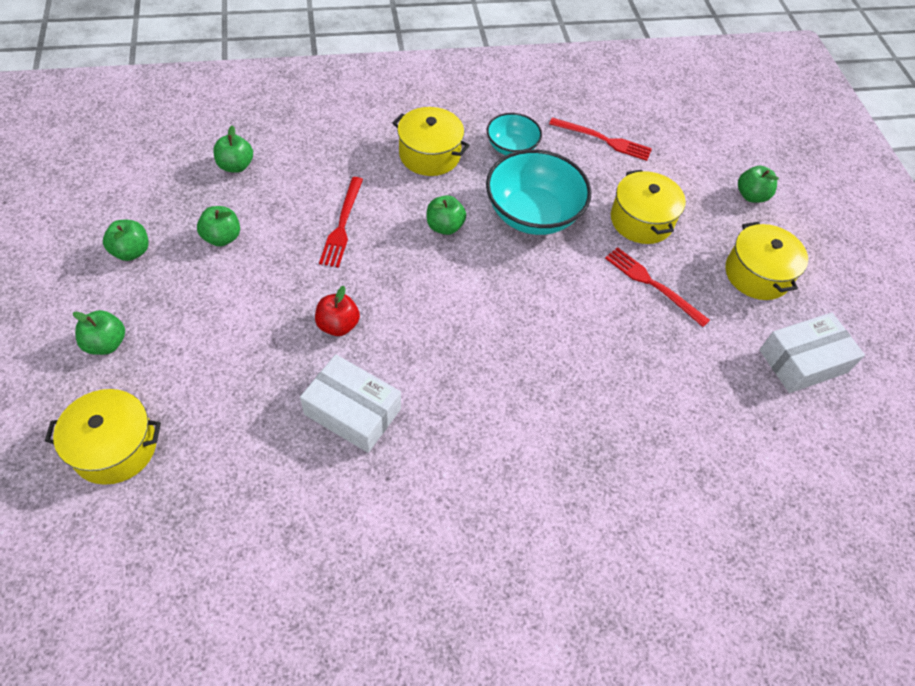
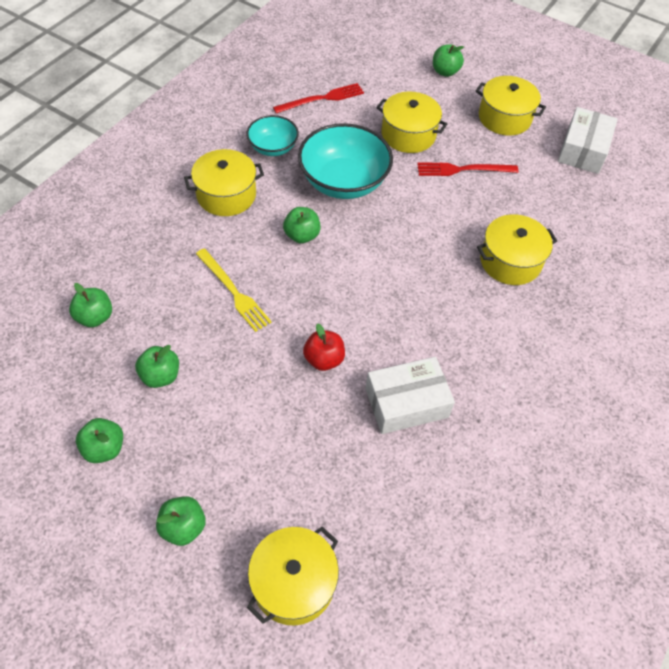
camera: 45 degrees left, 0 degrees up
(342, 224) = (233, 292): red fork -> yellow fork
(590, 389) = (510, 261): none -> yellow pot

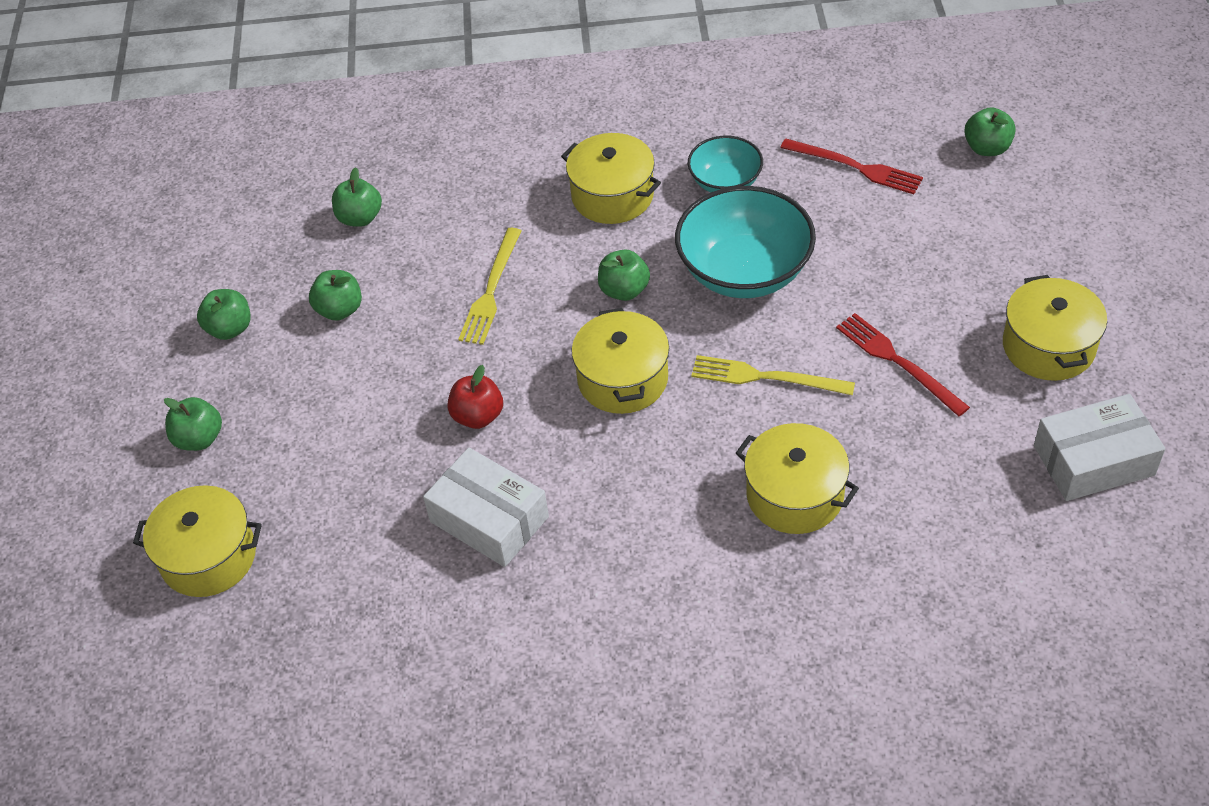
camera: 60 degrees right, 5 degrees down
(408, 134) = (894, 276): yellow pot -> yellow pot (623, 379)
(423, 221) = (766, 377): none -> yellow fork
(445, 72) = (1058, 239): green apple -> green apple (987, 148)

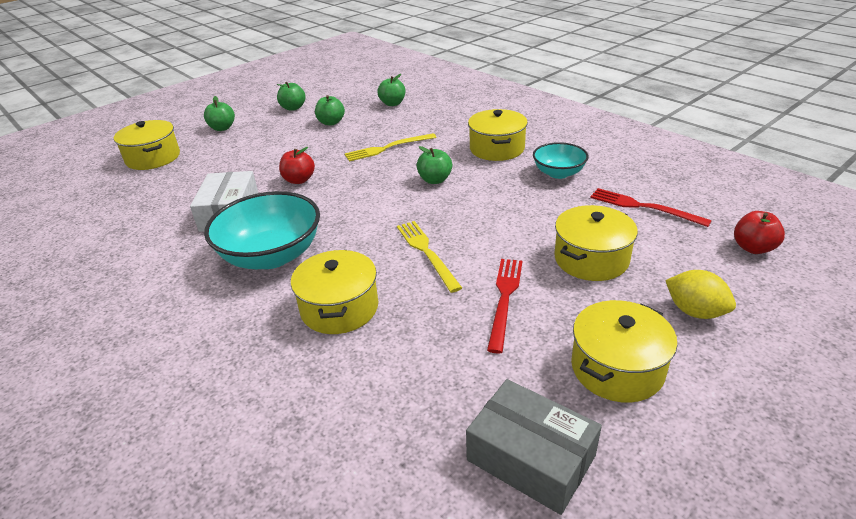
camera: 50 degrees right, 15 degrees down
(623, 379) = (370, 207): yellow pot -> yellow pot (591, 259)
(744, 271) = (501, 208): turquoise bowl -> turquoise bowl (271, 255)
(855, 167) = (643, 207): red fork -> red fork turned 135 degrees clockwise
(987, 148) = (753, 248): green apple -> red apple
(1029, 250) = (695, 311): none -> yellow lemon
(1093, 460) = (530, 458): white box -> grey box

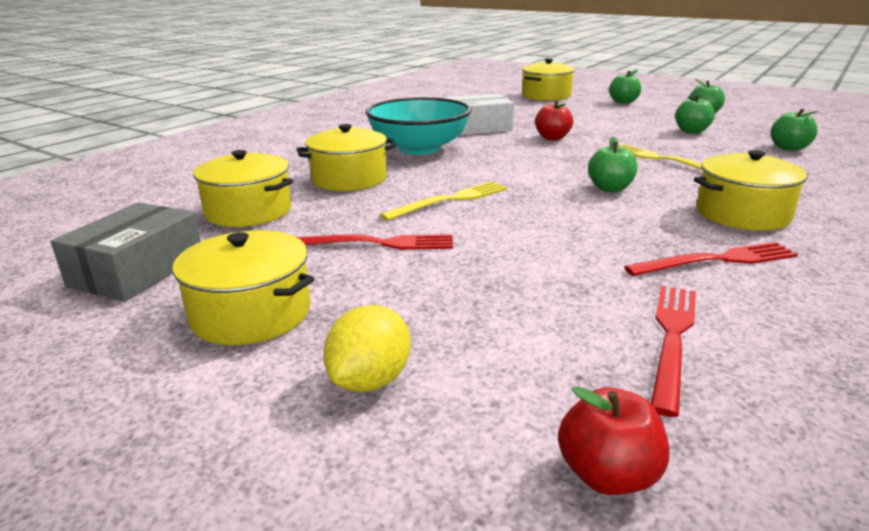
camera: 75 degrees right, 10 degrees down
(558, 173) = (717, 260): turquoise bowl -> red fork
(591, 259) = (480, 293): yellow pot -> yellow pot (248, 211)

